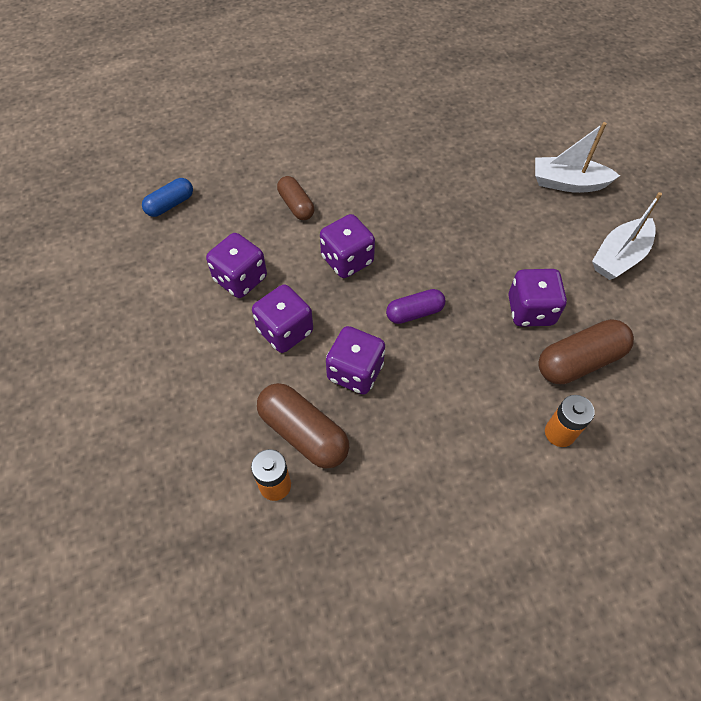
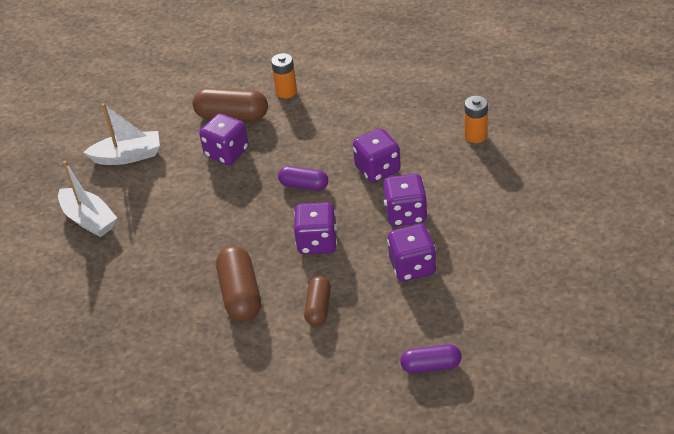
camera: 140 degrees left, 15 degrees down
(170, 204) = (431, 366): blue capsule -> purple capsule
(303, 433) = (438, 152): brown capsule -> brown capsule (240, 294)

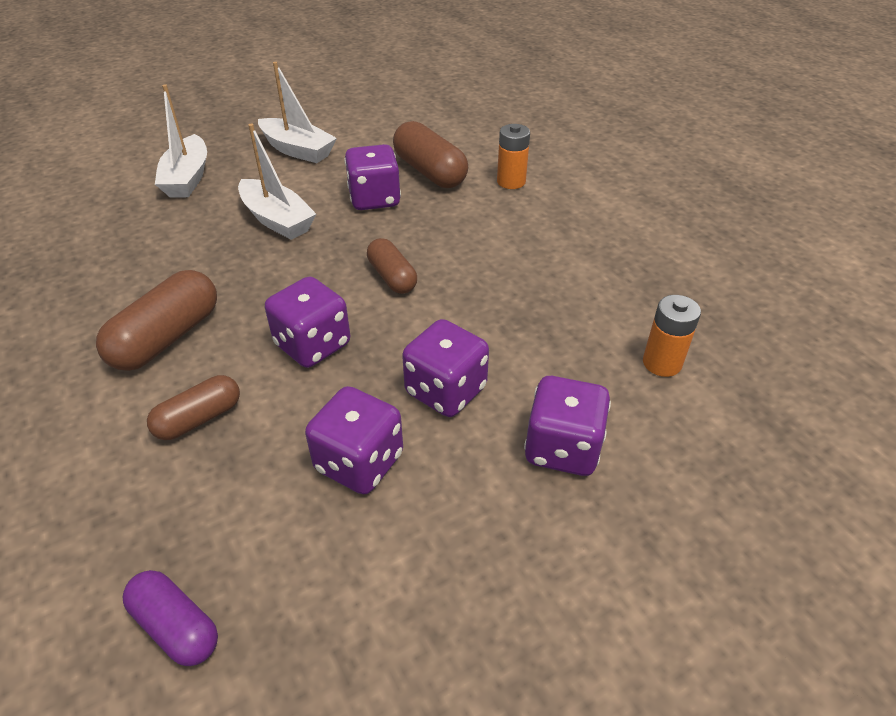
camera: 40 degrees right, 0 degrees up
(191, 202) = (277, 220): none -> white boat
(304, 185) = (392, 277): purple capsule -> brown capsule
(377, 169) = (489, 316): purple dice -> purple dice (562, 448)

